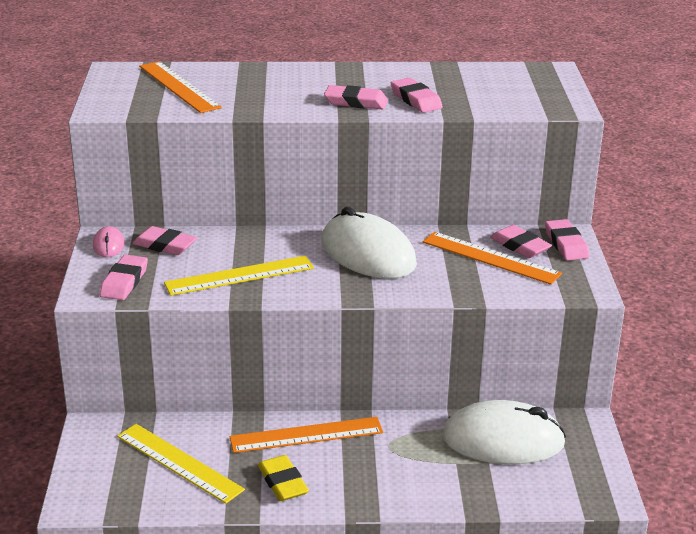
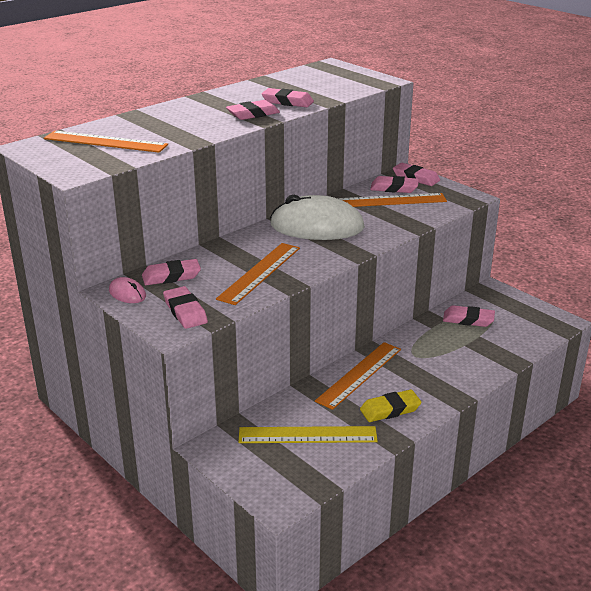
camera: 40 degrees left, 0 degrees up
(239, 275) = (259, 273): yellow ruler -> orange ruler
(282, 482) = (390, 409): yellow eraser -> yellow eraser turned 45 degrees counterclockwise
(503, 440) = (468, 320): white mouse -> pink eraser

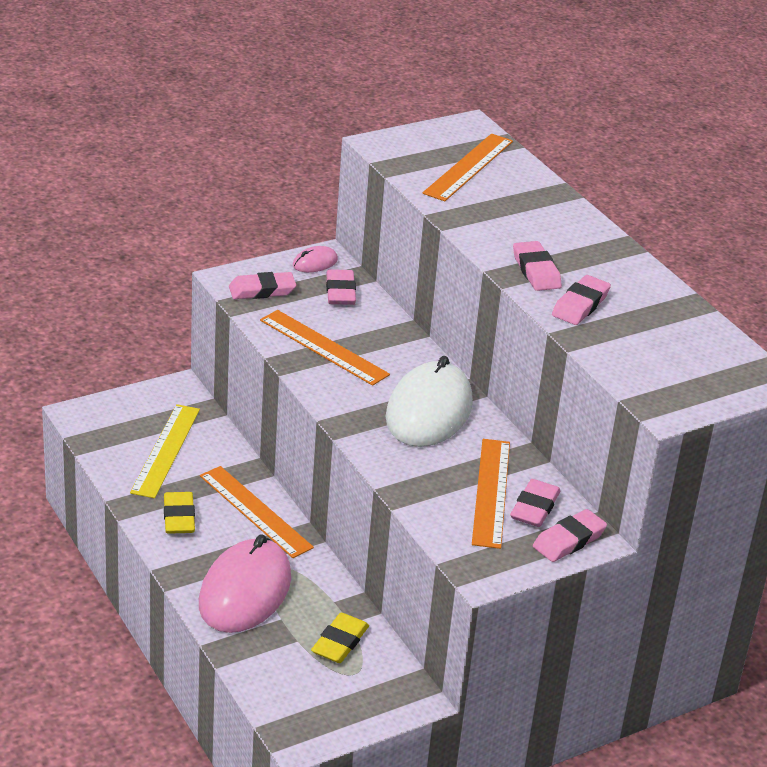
camera: 100 degrees right, 5 degrees up
(450, 363) = (245, 591): none -> pink mouse
(468, 320) = (340, 642): pink eraser -> yellow eraser

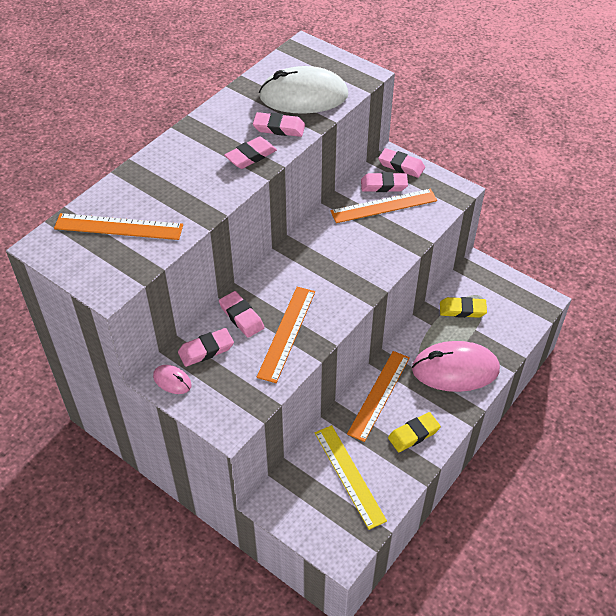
camera: 110 degrees left, 15 degrees up
(166, 450) = (349, 475): yellow ruler -> yellow ruler turned 75 degrees clockwise
(262, 290) = (233, 398): pink eraser -> pink eraser (241, 317)
(429, 411) = (323, 256): white mouse -> white mouse (303, 96)

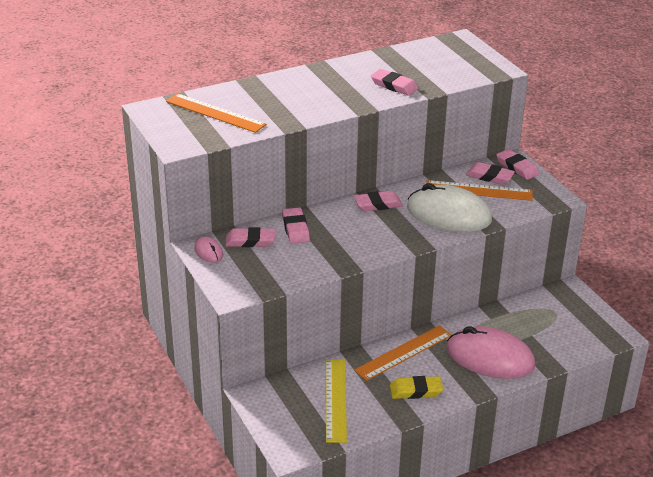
camera: 25 degrees right, 15 degrees down
(251, 156) = (355, 97): pink eraser -> pink eraser (378, 204)
(286, 333) = (325, 250): orange ruler -> none
(303, 96) = (432, 71): white mouse -> white mouse (448, 214)
(462, 310) = (529, 317): yellow eraser -> none

